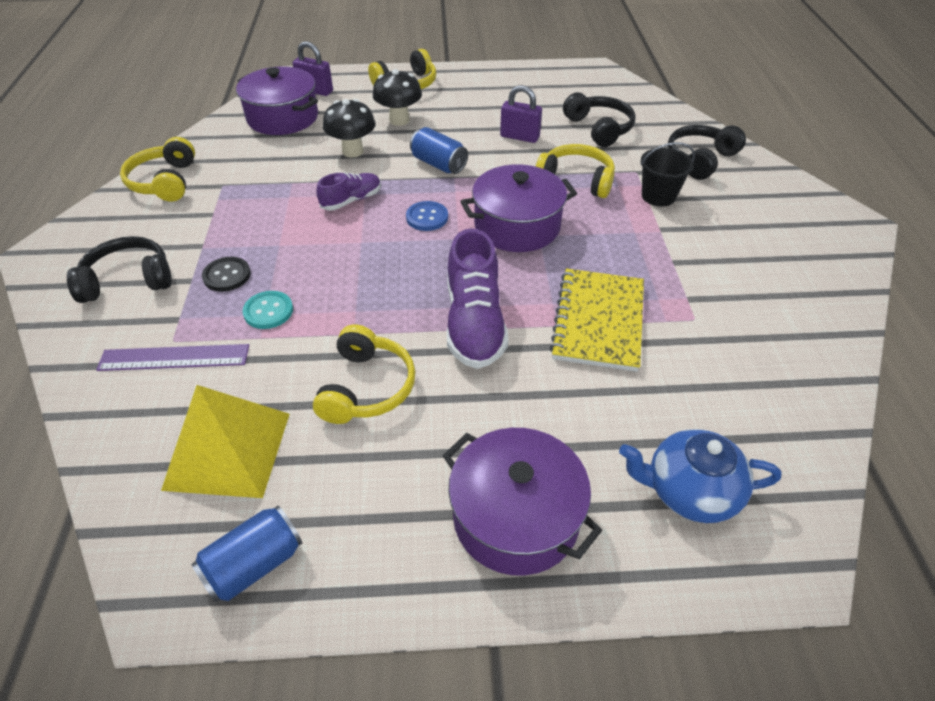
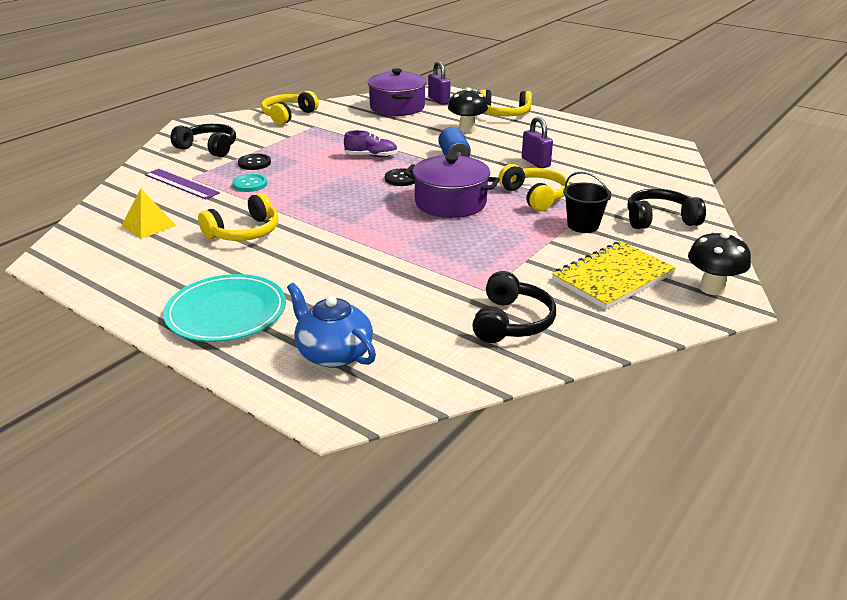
camera: 40 degrees right, 15 degrees down
(228, 450) = (149, 225): yellow pyramid -> yellow pyramid, size x0.60
(254, 565) = (95, 267): blue can -> none
(353, 151) = (411, 135): black mushroom -> black mushroom (712, 288)
(427, 217) = (401, 179): blue button -> black button
(474, 323) = (344, 232): purple shoe -> none
(516, 517) = (226, 312): purple pot -> turquoise plate
(598, 321) = (420, 263): yellow notebook -> yellow notebook (613, 277)
(599, 128) = (606, 177): black headphones -> black headphones (511, 322)

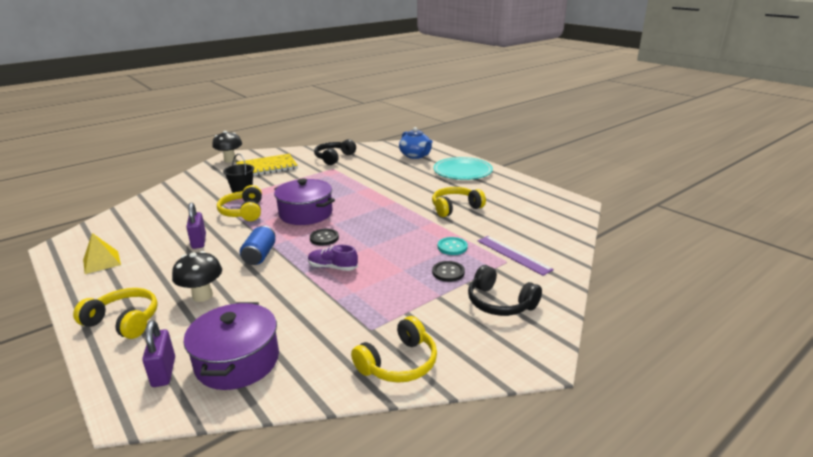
camera: 165 degrees left, 5 degrees down
(149, 225) = (524, 219): yellow pyramid -> yellow pyramid (101, 262)
(659, 219) = (193, 189): black headphones -> none

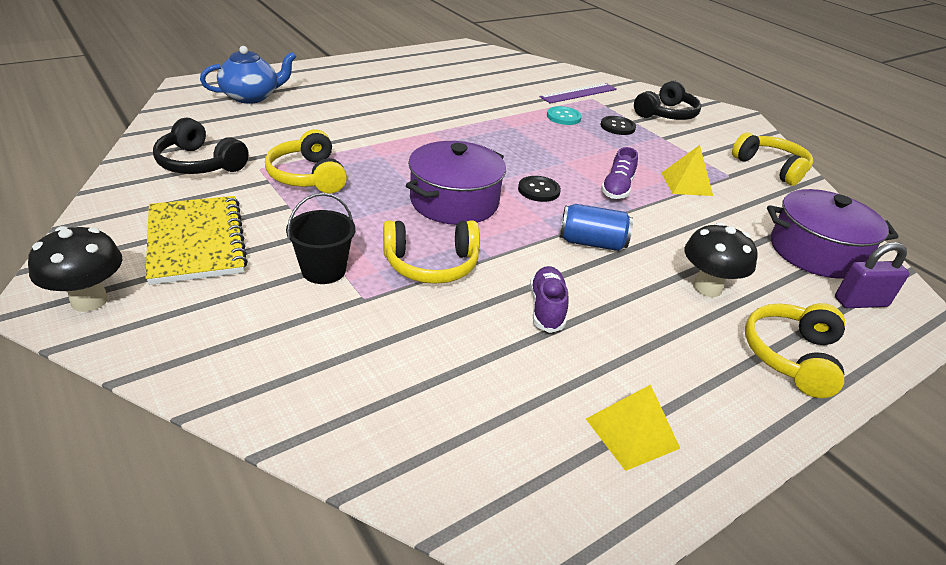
camera: 90 degrees left, 10 degrees up
(199, 241) = (546, 308): purple padlock -> purple shoe
(348, 301) = (686, 184): none -> yellow pyramid
(455, 208) = (462, 100): yellow headphones -> yellow headphones (308, 176)
(462, 171) = (342, 78): turquoise plate -> none

